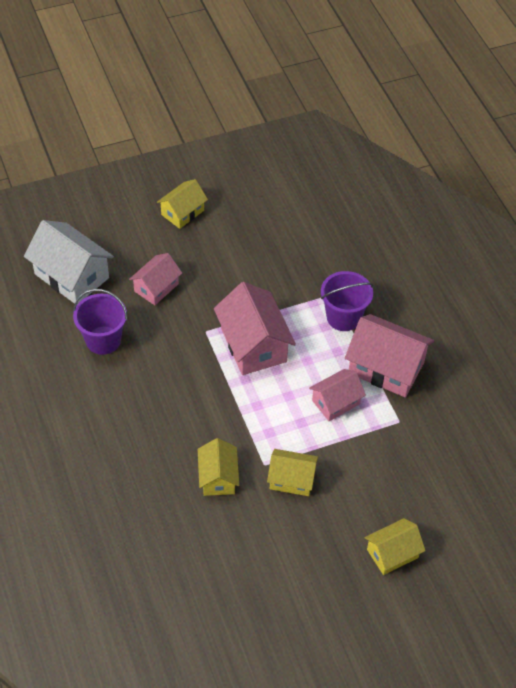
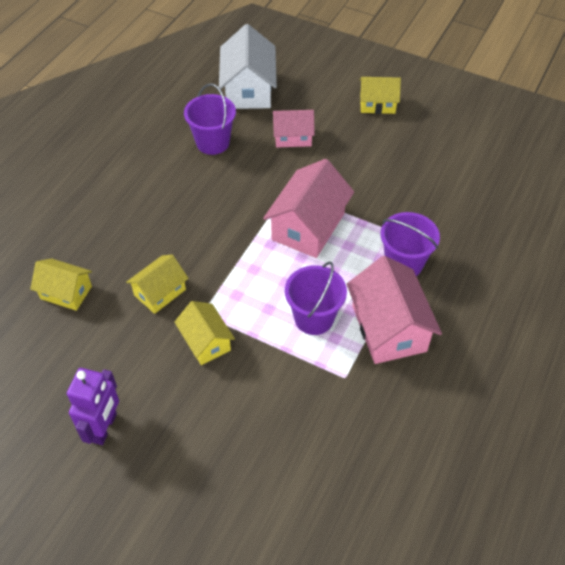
camera: 50 degrees right, 0 degrees up
(304, 590) = (104, 428): none -> purple robot
(336, 402) = (314, 318): pink house -> purple bucket
(392, 553) = (202, 470): yellow house -> yellow house (66, 292)

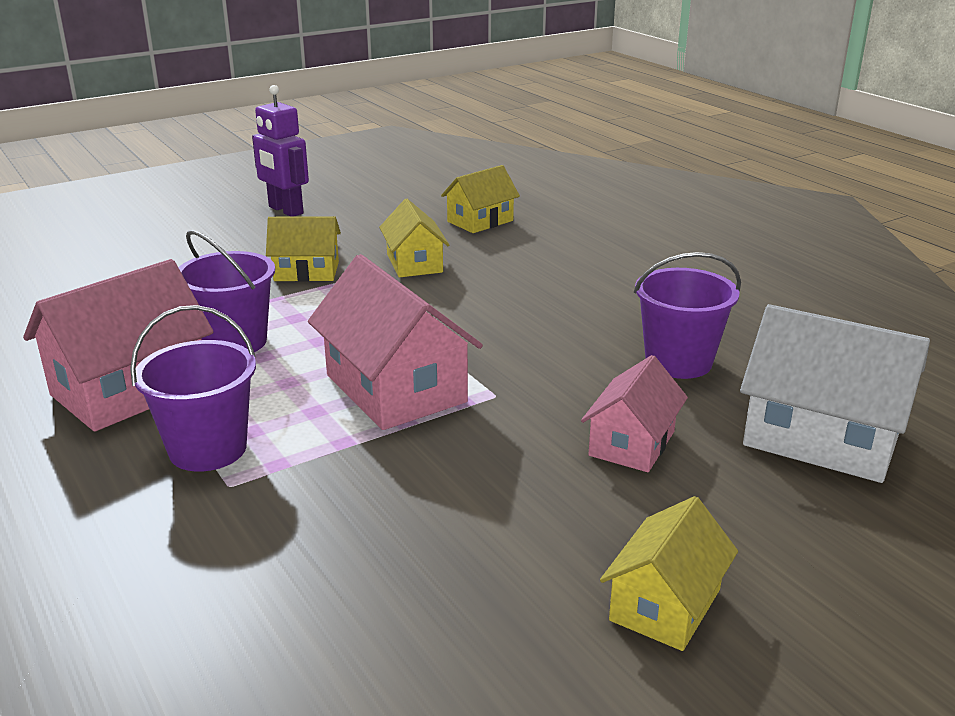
camera: 120 degrees right, 25 degrees down
(389, 328) = (130, 390): pink house -> pink house turned 60 degrees counterclockwise

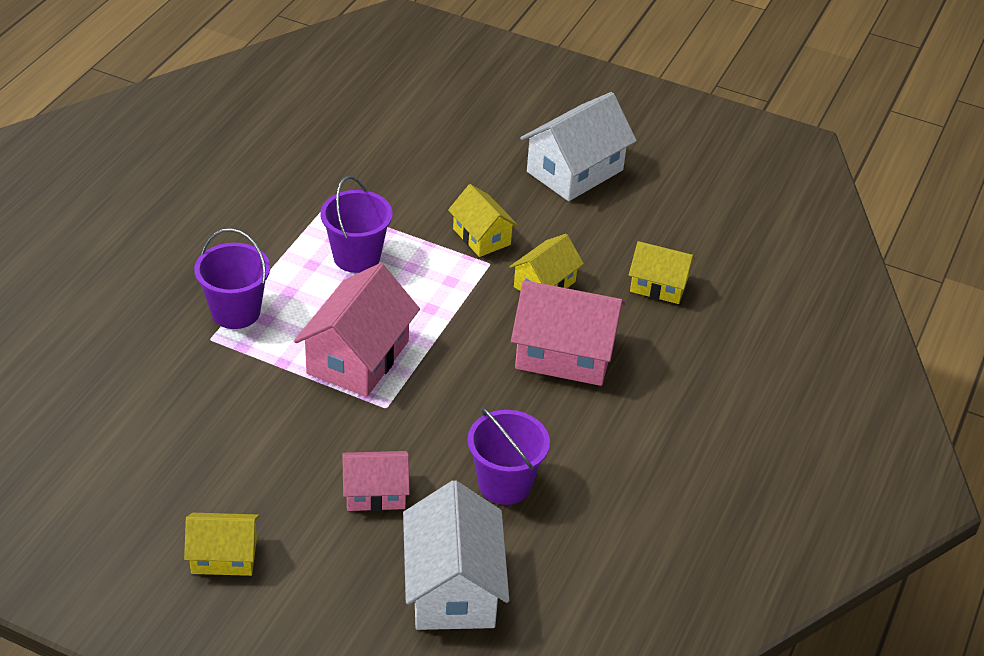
camera: 55 degrees right, 15 degrees up
(130, 390) = (269, 246): pink house -> pink house (564, 354)
(285, 210) = (575, 171): purple robot -> white house

